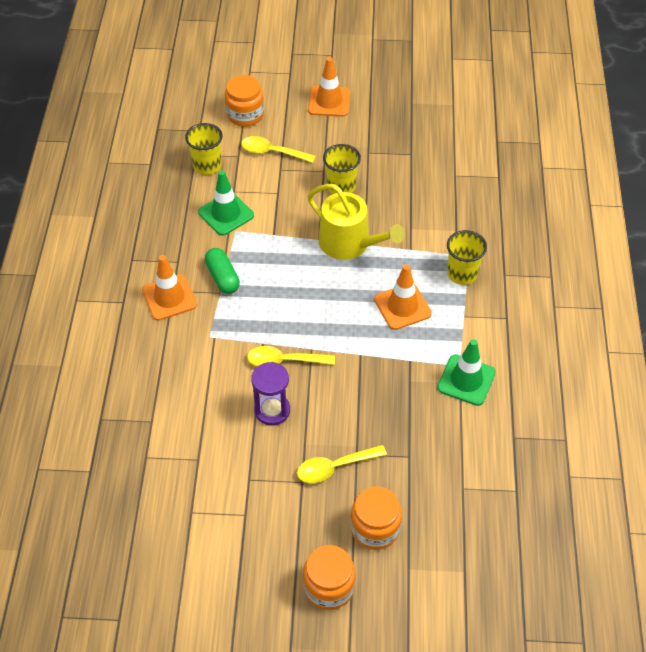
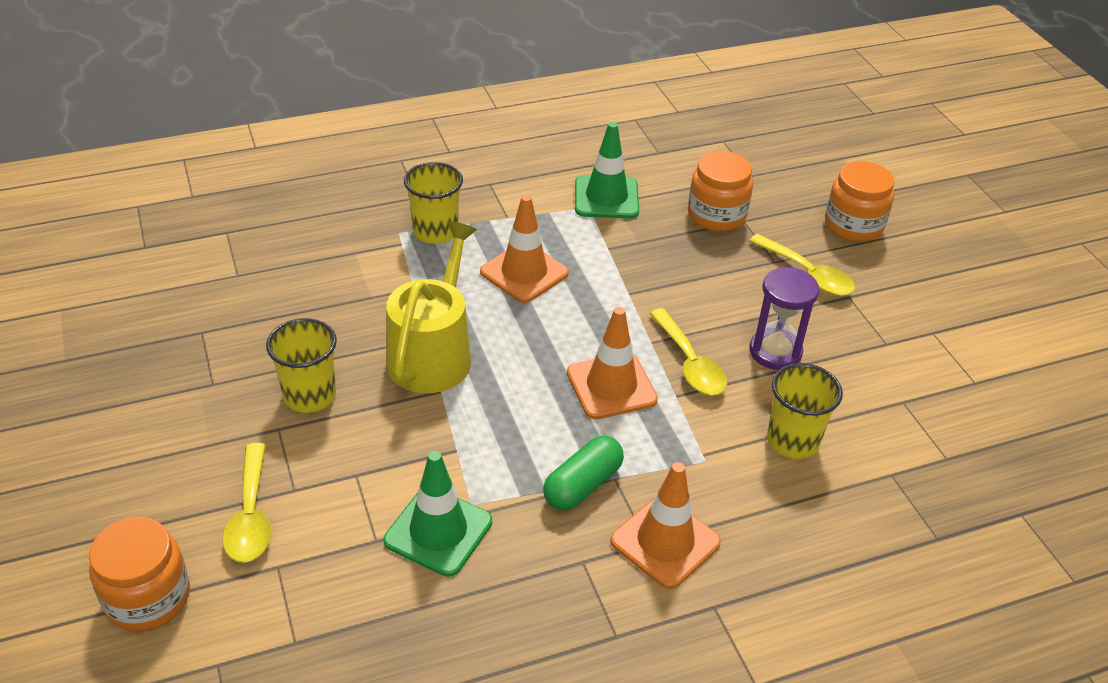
camera: 115 degrees left, 10 degrees down
(207, 165) = (321, 608): yellow cup -> yellow cup (792, 440)
(329, 101) = (80, 473): orange traffic cone -> orange traffic cone (611, 386)
(329, 587) = (948, 242): orange jar -> orange jar (716, 215)

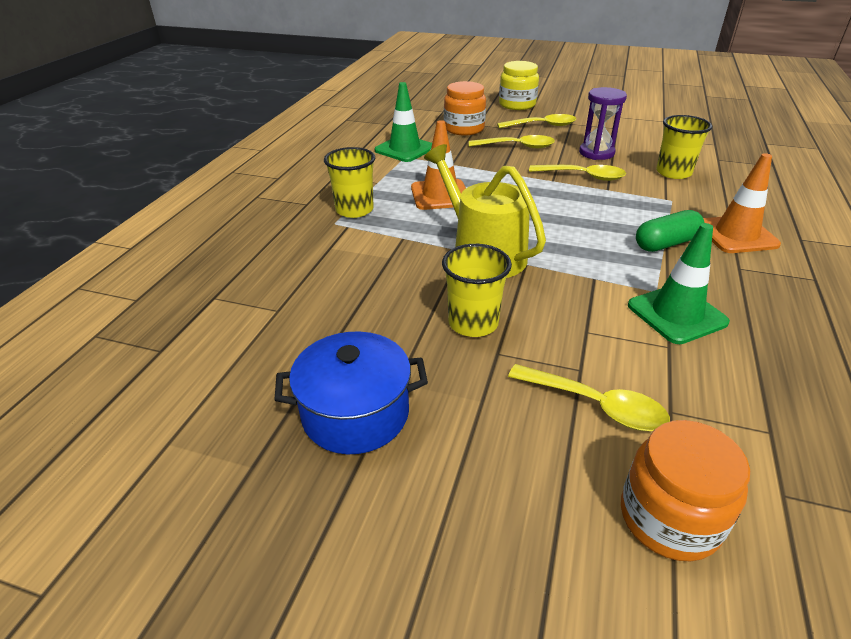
camera: 50 degrees left, 5 degrees down
(147, 382) = (355, 413): none -> blue pot
(582, 485) = (666, 244): green capsule -> green capsule turned 75 degrees clockwise
(611, 386) = (581, 204): orange traffic cone -> none
(715, 278) = (517, 146): none -> yellow spoon
(853, 225) = (517, 104): orange jar -> yellow jar

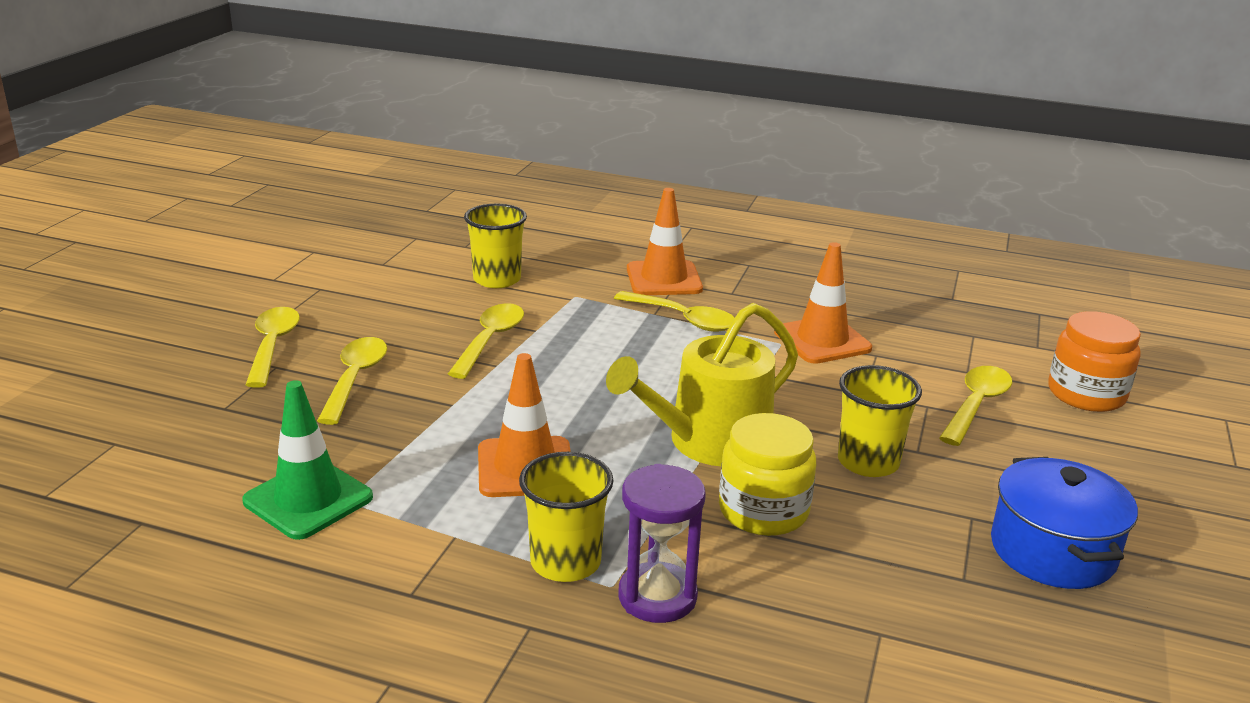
camera: 90 degrees left, 10 degrees down
(464, 129) = (238, 424): orange jar -> none
(517, 104) = (145, 357): yellow jar -> yellow jar (763, 511)
(596, 153) = (411, 318): purple hourglass -> purple hourglass (657, 596)
(666, 244) = (683, 319): green capsule -> yellow spoon
(676, 314) = (822, 340): green traffic cone -> orange traffic cone

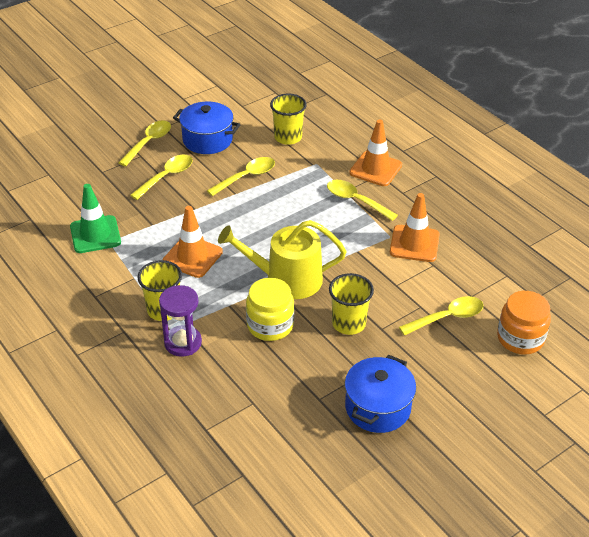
camera: 35 degrees right, 15 degrees up
(373, 315) = (207, 140): none -> blue pot
(683, 319) = (356, 200): yellow spoon -> yellow spoon turned 150 degrees clockwise

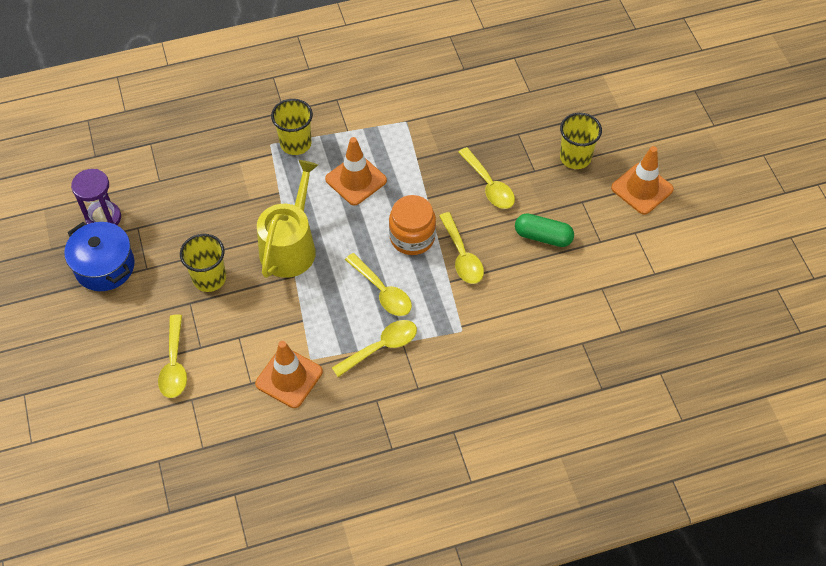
camera: 110 degrees right, 15 degrees up
(95, 234) = (420, 112): green traffic cone -> none
(148, 142) = (556, 182): yellow spoon -> yellow spoon (382, 291)
(183, 342) = (250, 148): purple hourglass -> purple hourglass (103, 218)
(207, 140) = (543, 237): blue pot -> green capsule
(270, 325) = (238, 216): yellow jar -> none
(288, 137) = (521, 317): yellow cup -> yellow cup (575, 157)
(375, 169) = (429, 388): orange traffic cone -> orange traffic cone (642, 189)
(520, 338) = (116, 418): orange jar -> orange jar (412, 237)

